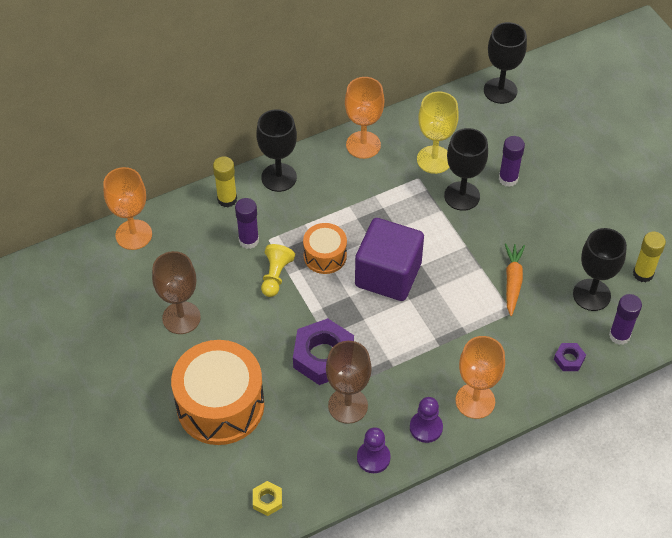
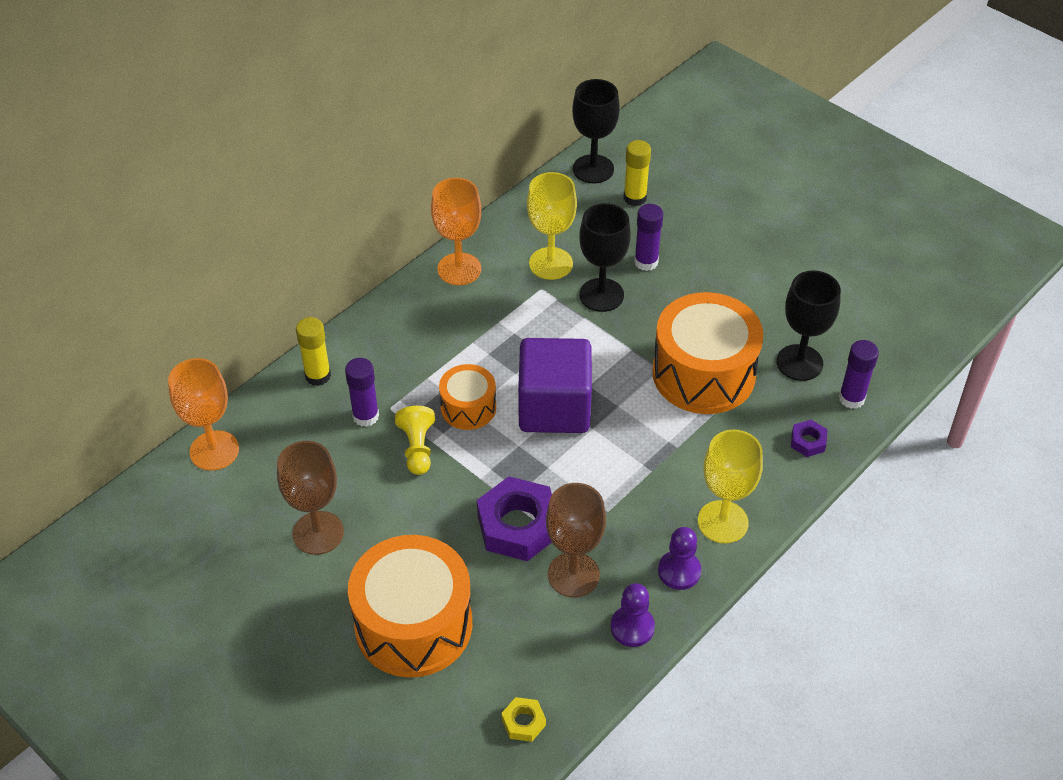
camera: 20 degrees left, 5 degrees down
(279, 177) = (372, 333): black goblet -> none
(475, 401) = (722, 522): orange goblet -> yellow goblet
(512, 281) = (703, 373): orange carrot -> orange drum
(643, 274) = (845, 323): yellow glue stick -> yellow glue stick (635, 198)

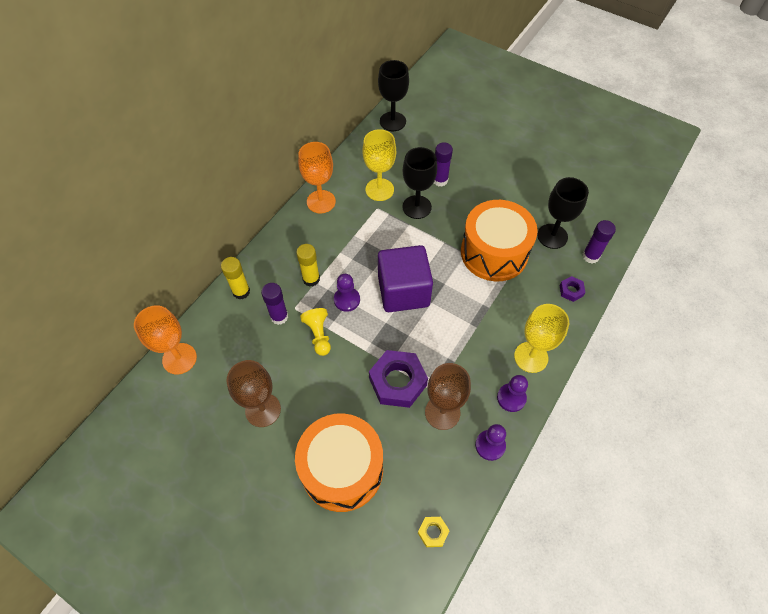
camera: 10 degrees left, 10 degrees up
(468, 407) = (347, 300): orange drum -> purple pawn
(635, 198) = (423, 138): yellow glue stick -> yellow glue stick (311, 279)

